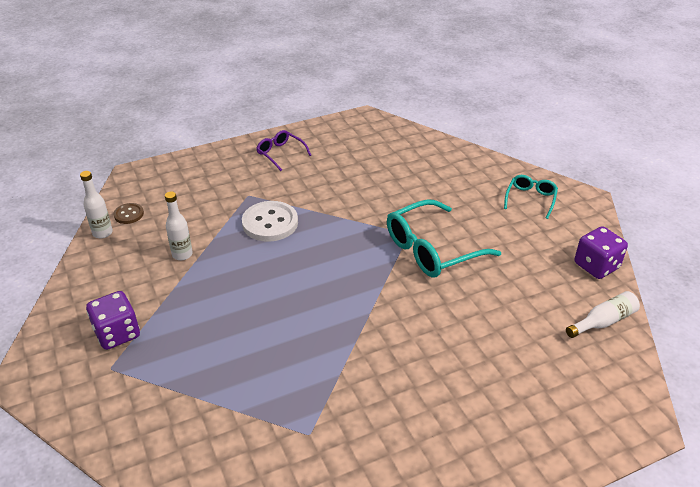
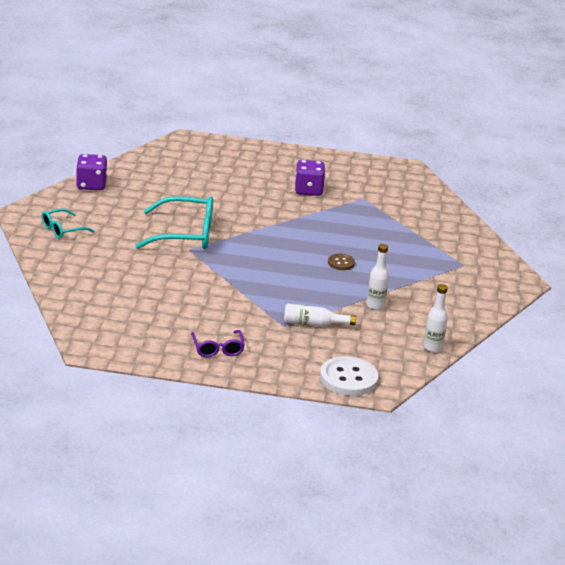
camera: 150 degrees left, 10 degrees down
(117, 333) = (451, 279): purple dice -> purple dice (308, 190)
(129, 214) = (402, 353): brown button -> brown button (341, 263)
(270, 223) = (286, 298): white button -> white button (348, 378)
(603, 321) = (136, 167): white bottle -> white bottle (314, 324)

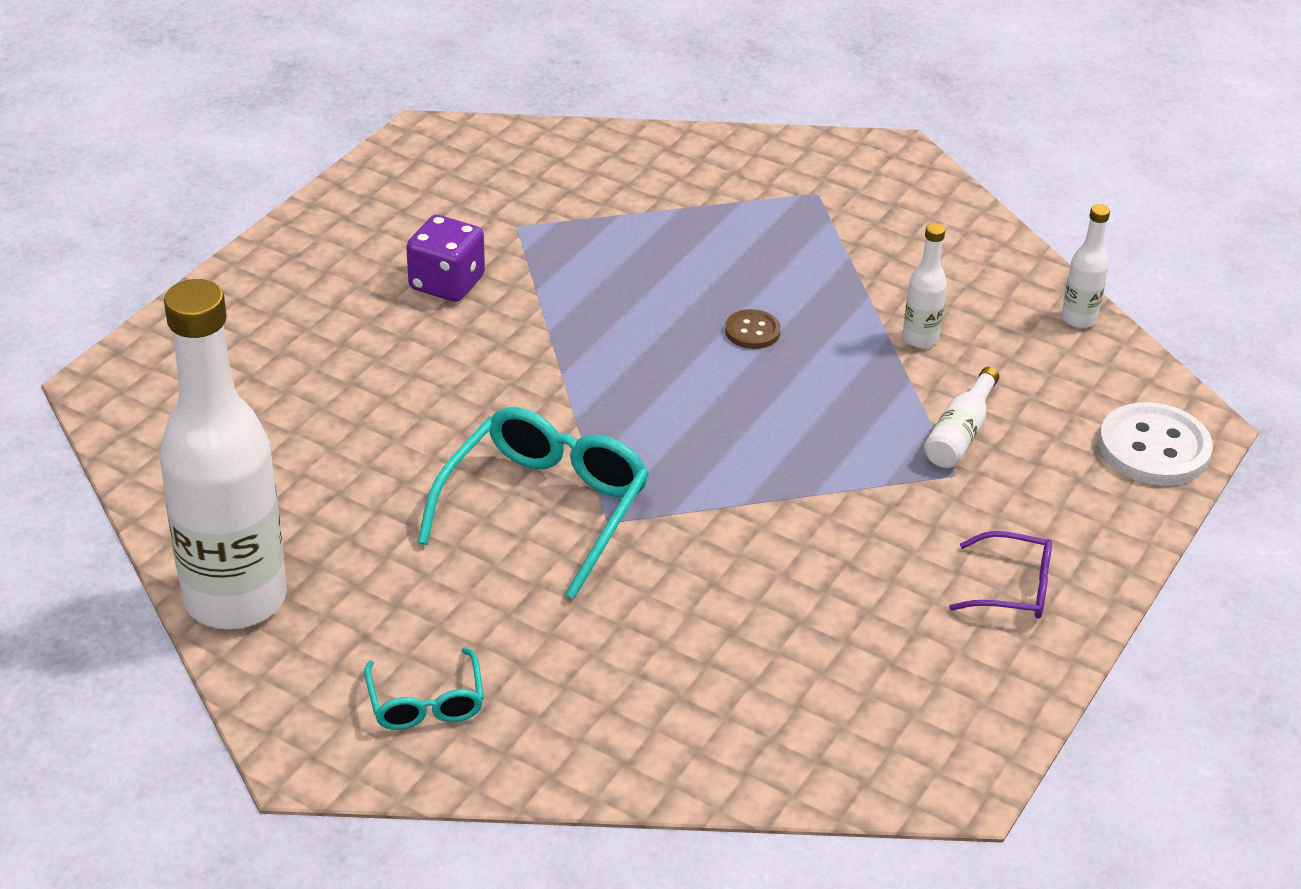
camera: 65 degrees left, 10 degrees up
(91, 185) = (235, 599): purple dice -> white bottle

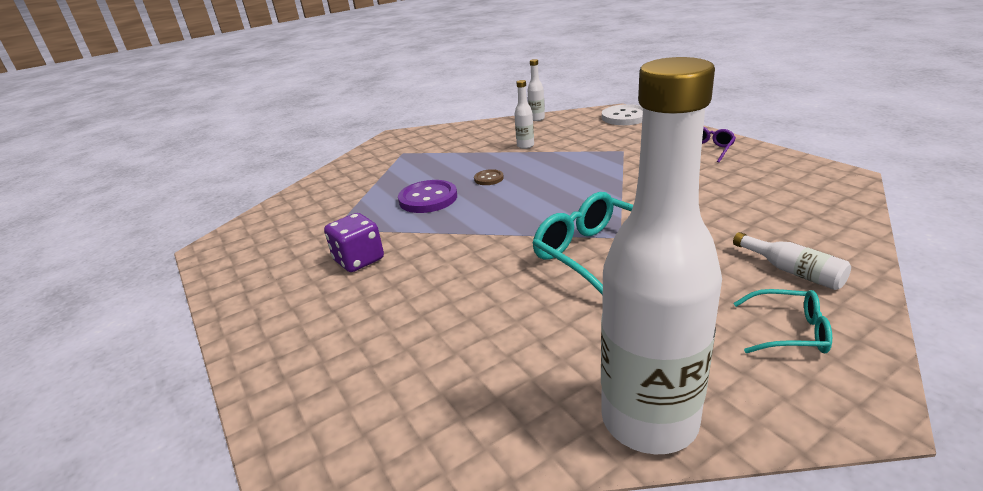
camera: 60 degrees left, 10 degrees down
(649, 286) = (428, 199): none -> purple button
(960, 434) = (596, 146): white bottle -> white bottle (792, 271)

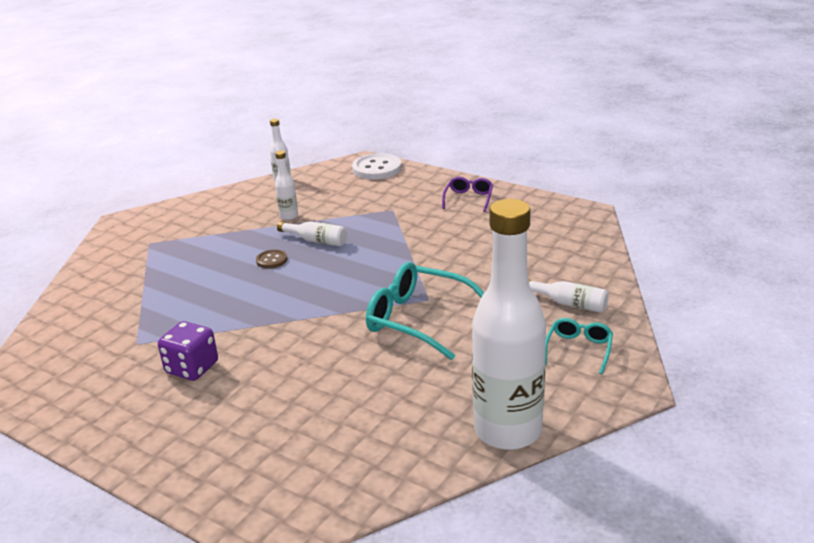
camera: 25 degrees left, 0 degrees up
(428, 199) = (220, 292): purple button -> none
(537, 168) = (316, 240): none -> white bottle
(789, 331) = (578, 349): turquoise glasses -> turquoise glasses turned 60 degrees counterclockwise

